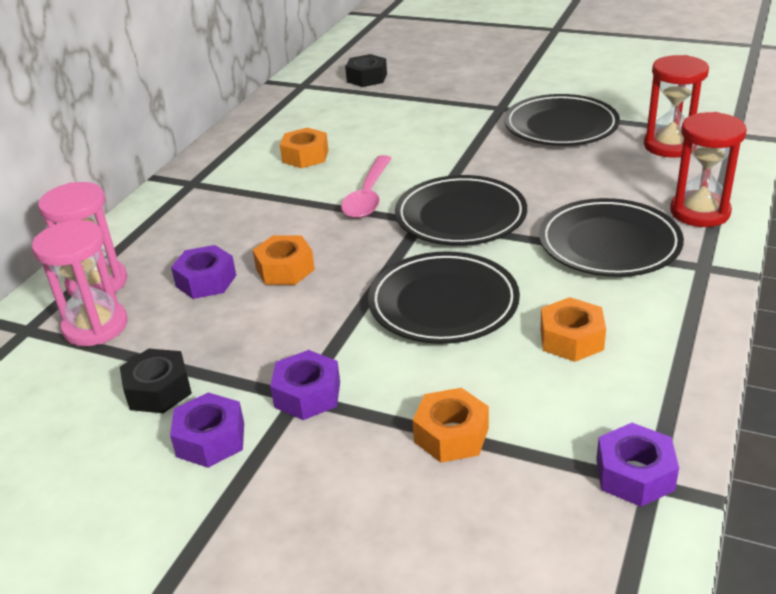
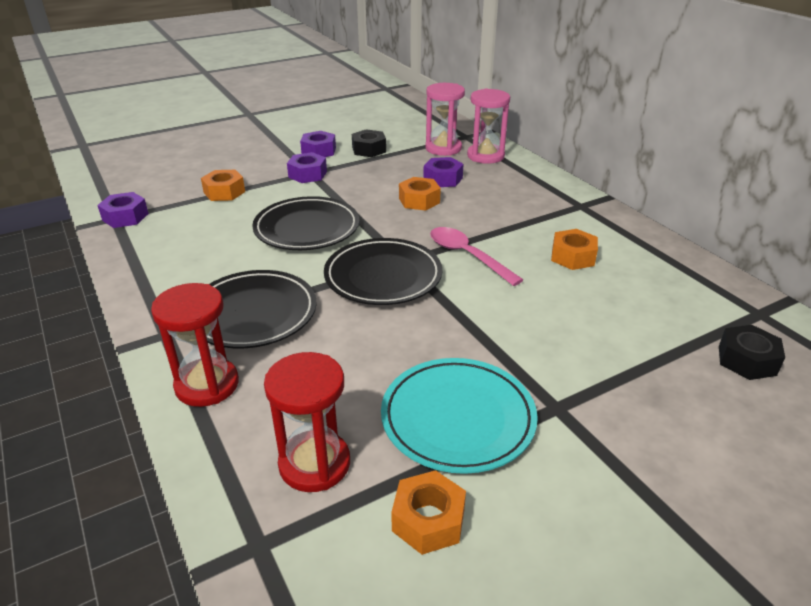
camera: 125 degrees right, 0 degrees up
(560, 126) = (458, 418): black plate -> turquoise plate
(571, 339) = (212, 248): orange nut -> orange nut (428, 520)

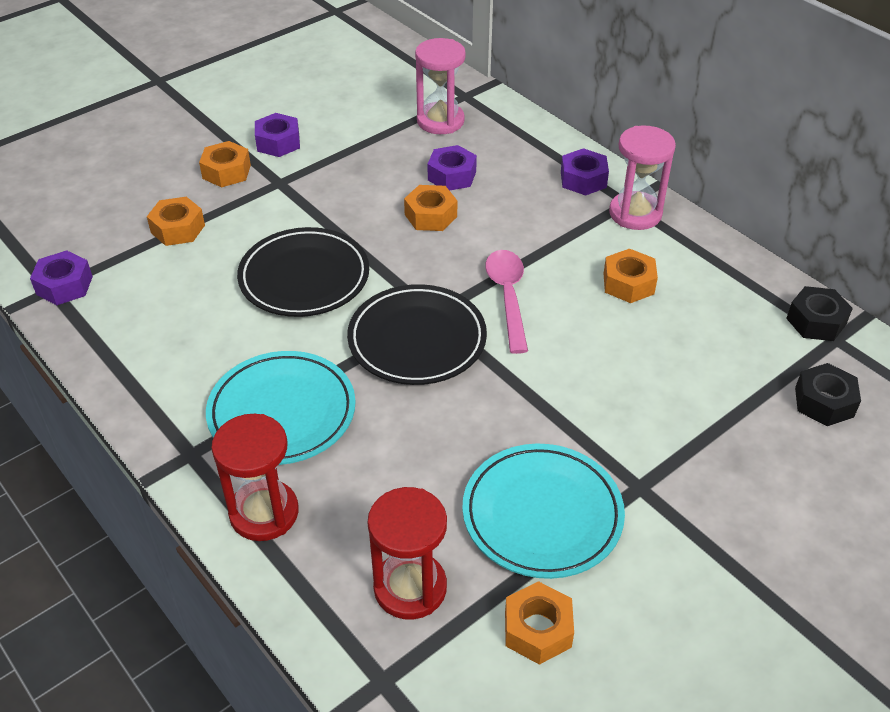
camera: 10 degrees left, 10 degrees up
(253, 314) = (282, 412): black plate -> turquoise plate
(274, 164) = (226, 172): none -> orange nut
(307, 174) = (276, 186): purple nut -> purple nut (583, 179)
(369, 150) = (344, 133): black nut -> black nut (816, 321)
(467, 256) = (508, 297): pink spoon -> pink spoon turned 45 degrees clockwise
(485, 156) = (497, 129): pink hourglass -> pink hourglass (635, 213)

